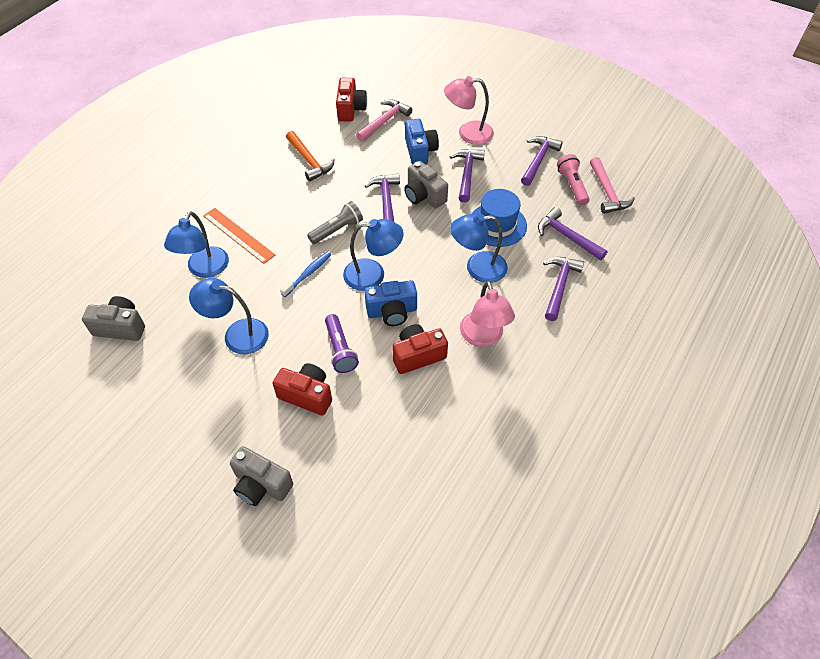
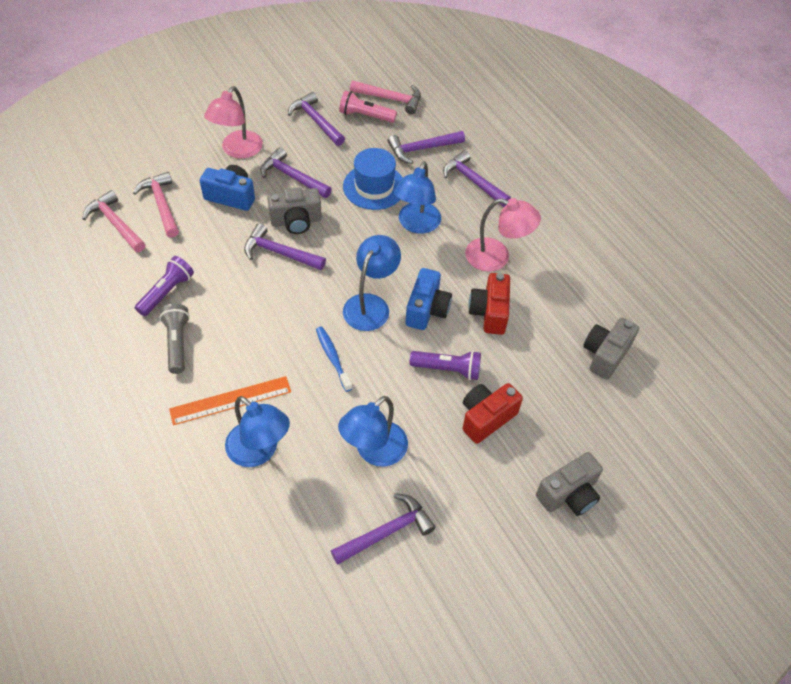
camera: 65 degrees left, 0 degrees up
(120, 327) = (290, 567): grey camera -> grey camera (605, 355)
(171, 371) = (386, 532): none -> purple hammer
(309, 161) = (166, 292): orange hammer -> purple flashlight
(337, 230) = (289, 309): grey flashlight -> grey flashlight (177, 343)
(351, 109) = (115, 223): red camera -> pink hammer

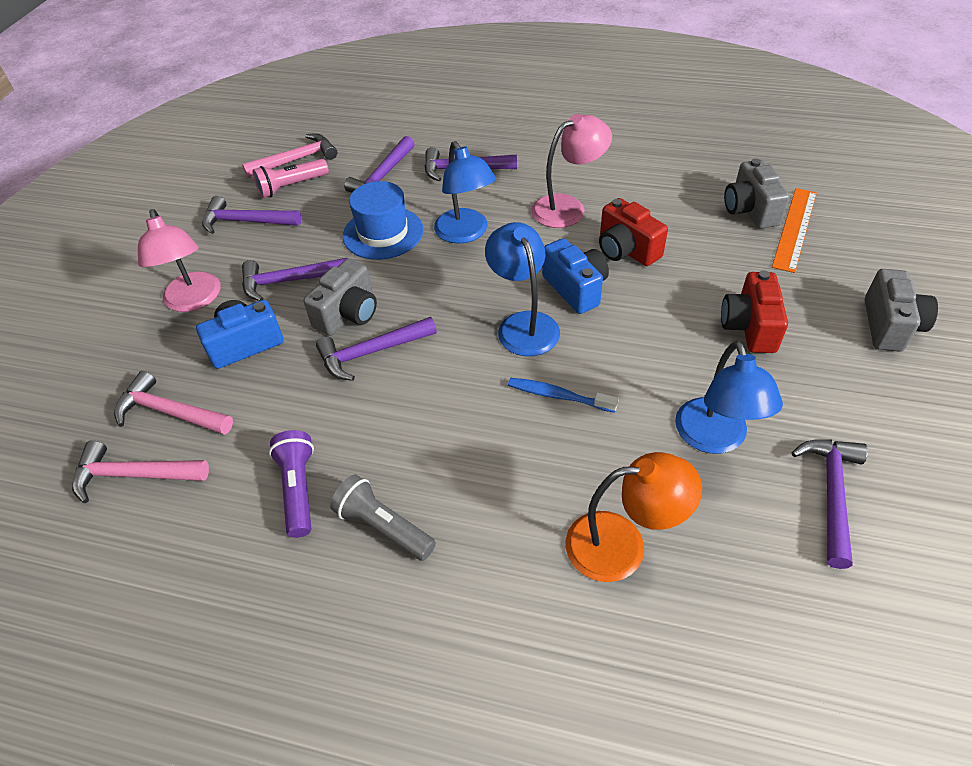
camera: 40 degrees left, 5 degrees down
(231, 400) = (522, 526): orange ruler -> orange ruler (795, 229)
(259, 451) = (622, 545): blue lamp -> orange lamp
(448, 369) = (664, 318): purple flashlight -> none

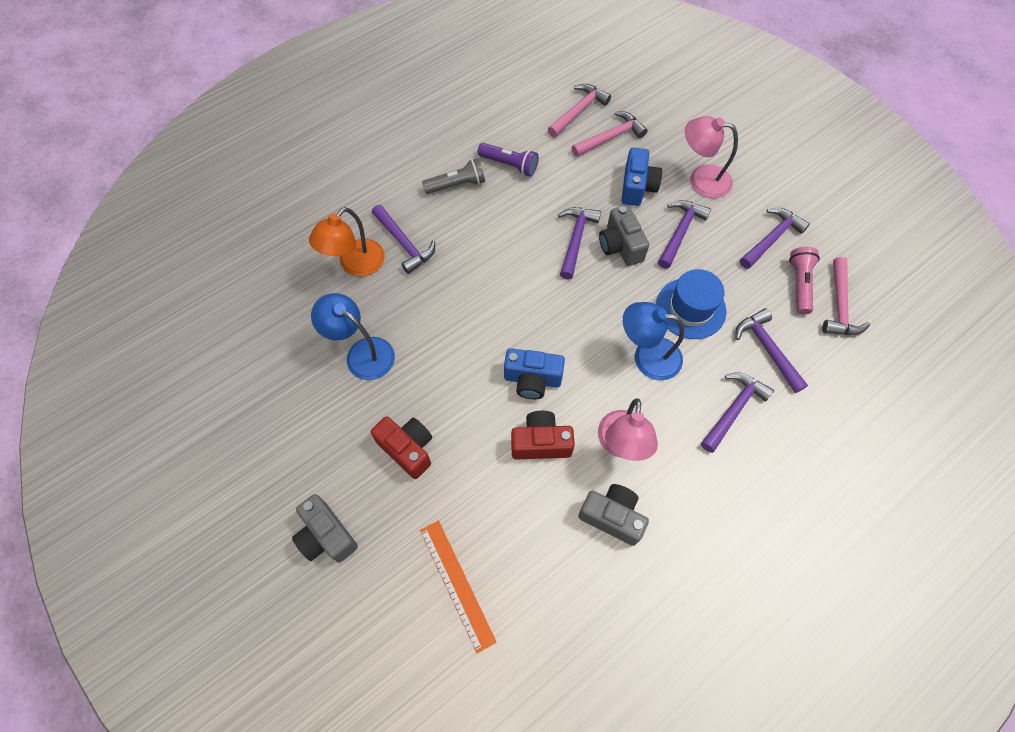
camera: 125 degrees right, 15 degrees up
(523, 324) = (528, 327): blue lamp -> none
(558, 396) = (459, 304): blue toothbrush -> none
(750, 210) = (504, 574): grey camera -> grey camera (612, 517)
(831, 494) = (283, 374): purple hammer -> purple hammer (404, 243)

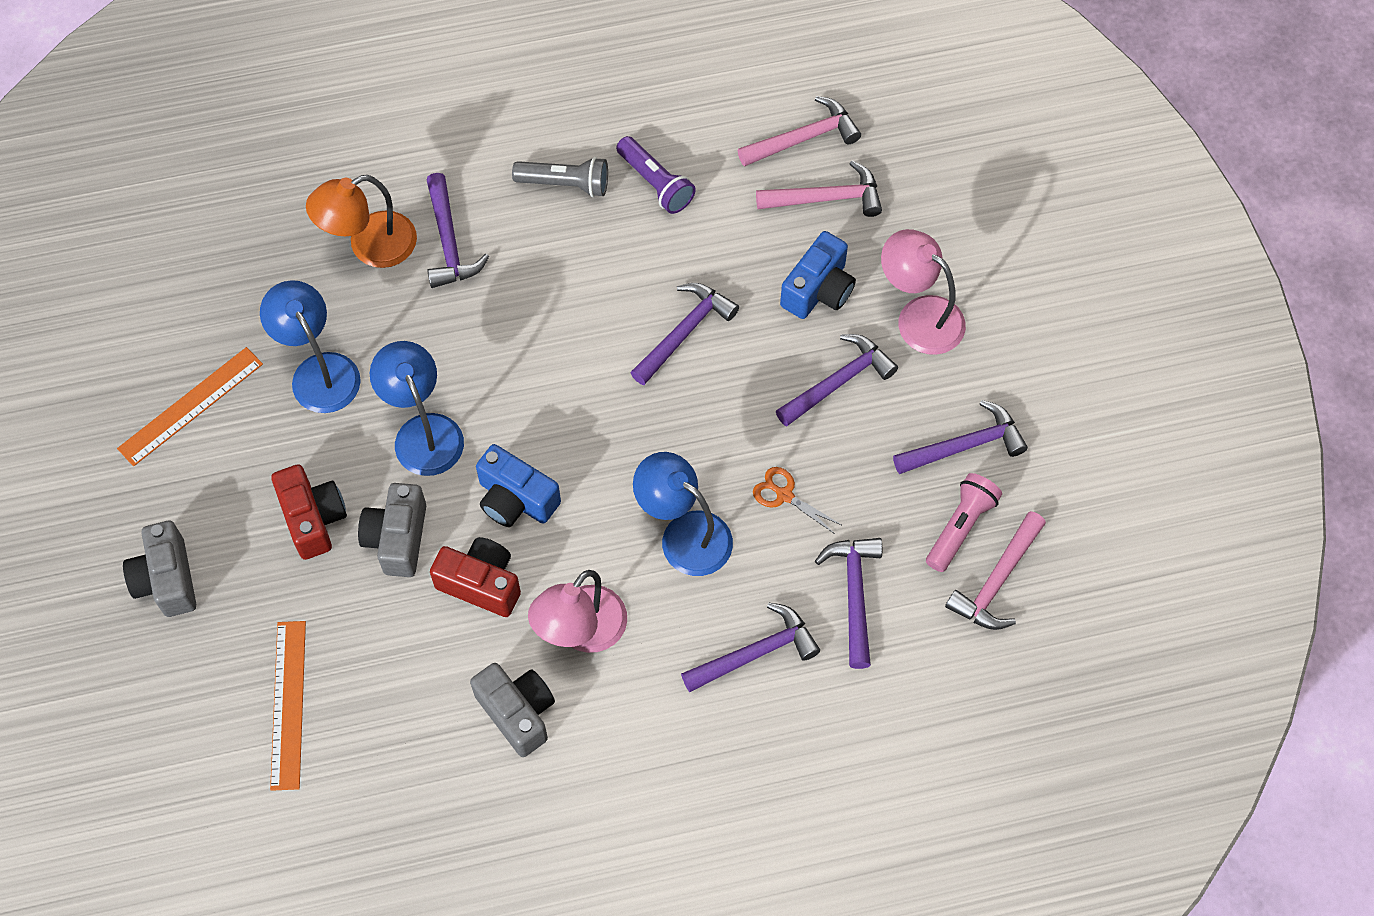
camera: 25 degrees right, 0 degrees up
(286, 411) = (191, 406): none -> orange ruler
(450, 363) = (423, 431): none -> blue lamp
(620, 246) = (741, 367): grey camera -> grey camera (397, 538)
(690, 308) = (784, 495): blue hat -> orange scissors

